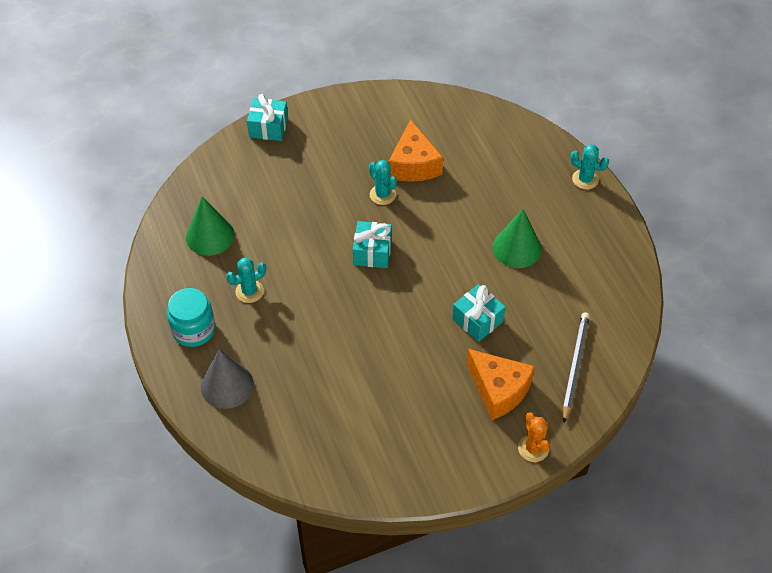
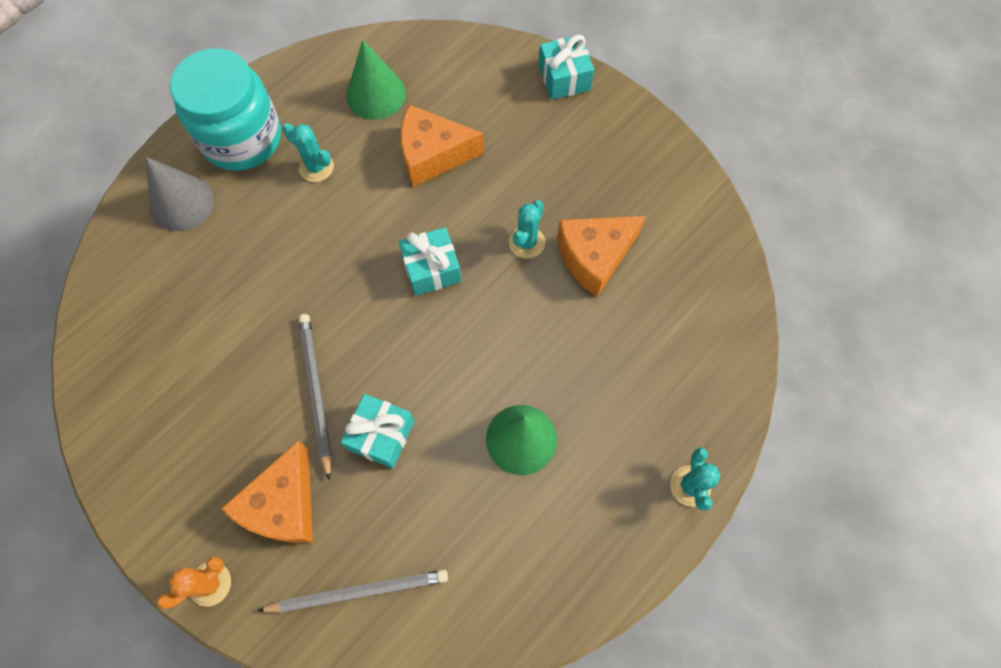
camera: 65 degrees right, 15 degrees up
(194, 330) = (242, 138): turquoise jar -> turquoise jar, size x1.58
(283, 220) = (433, 155): none -> orange cheese
(428, 347) = (316, 392): none -> grey pencil

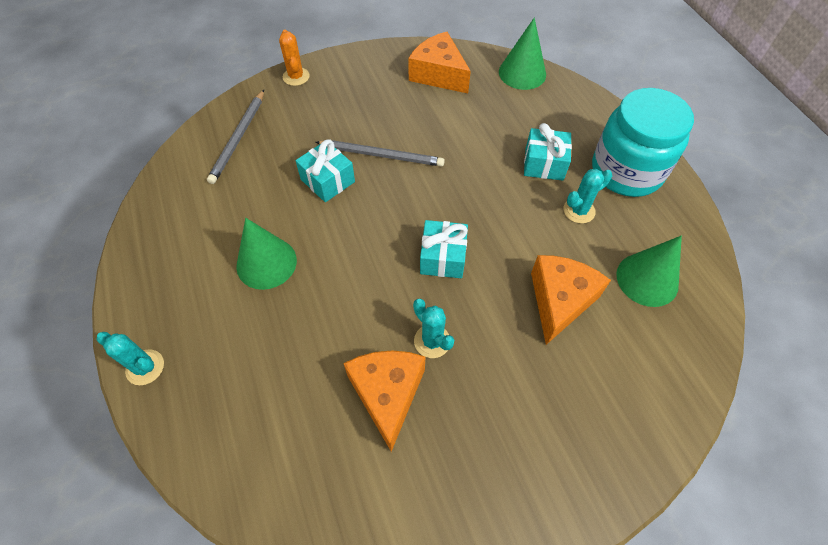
camera: 115 degrees right, 10 degrees down
(107, 287) = (522, 73): none -> green cone
(182, 203) = (576, 122): grey cone -> none
(283, 504) = (317, 119): orange cheese -> orange cheese (438, 74)
(564, 78) = (619, 472): turquoise gift -> turquoise gift (544, 164)

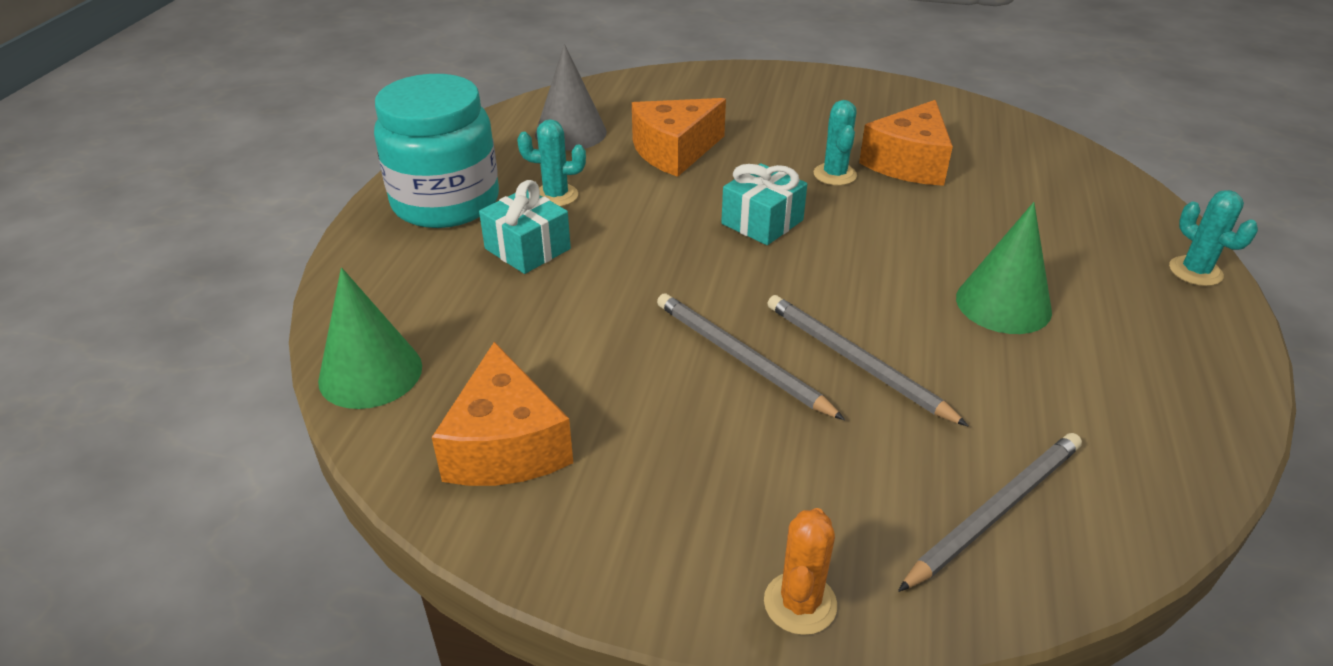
camera: 145 degrees left, 20 degrees down
(327, 180) = (856, 362): turquoise gift -> grey pencil
(647, 279) = (570, 133): green cone -> grey cone

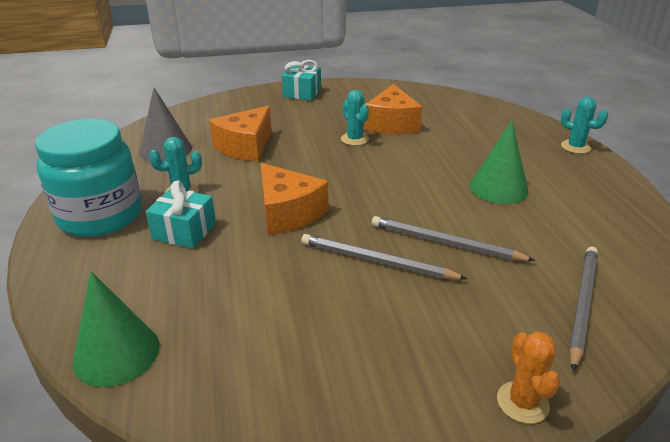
camera: 25 degrees left, 5 degrees down
(506, 445) = (259, 370): orange cheese -> orange cheese (288, 213)
(762, 222) = (331, 176): turquoise gift -> turquoise gift (302, 93)

